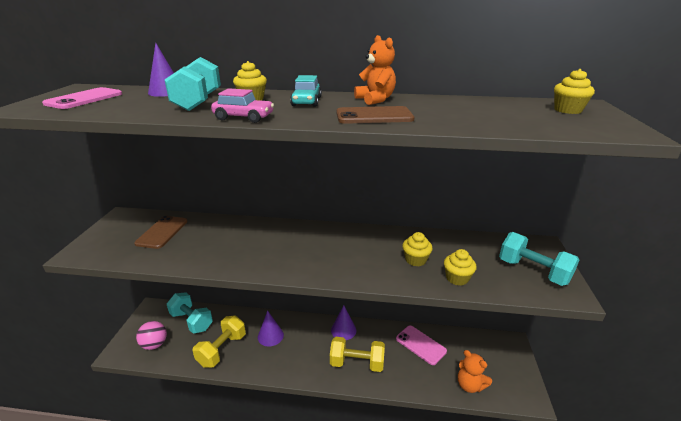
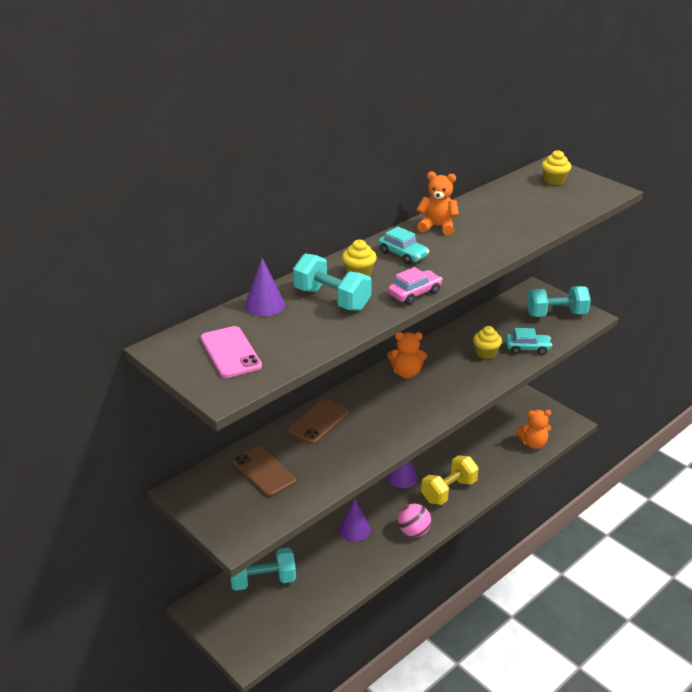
camera: 50 degrees left, 5 degrees up
(154, 344) = (268, 623): pink ball -> pink ball (413, 532)
(222, 350) = (335, 572): yellow dumbbell -> none
(337, 236) = (406, 373): none -> orange teddy bear
(374, 116) = (479, 246): brown phone -> brown phone (318, 422)
(420, 345) = (469, 442): pink phone -> none
(457, 278) = (527, 348): yellow cupcake -> turquoise car

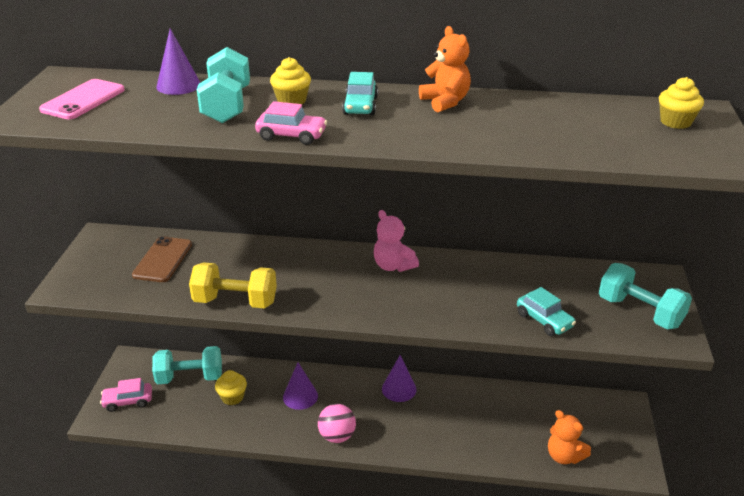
camera: 50 degrees right, 0 degrees up
(248, 631) = (128, 401): none -> pink car
(263, 580) = (190, 377): turquoise dumbbell -> turquoise dumbbell turned 45 degrees counterclockwise
(318, 422) = (260, 254): brown phone -> none
(406, 373) = (393, 266): orange teddy bear -> pink teddy bear
(449, 491) = (418, 430): yellow dumbbell -> yellow dumbbell (235, 301)
(486, 353) = (494, 297): yellow cupcake -> yellow cupcake (232, 397)

